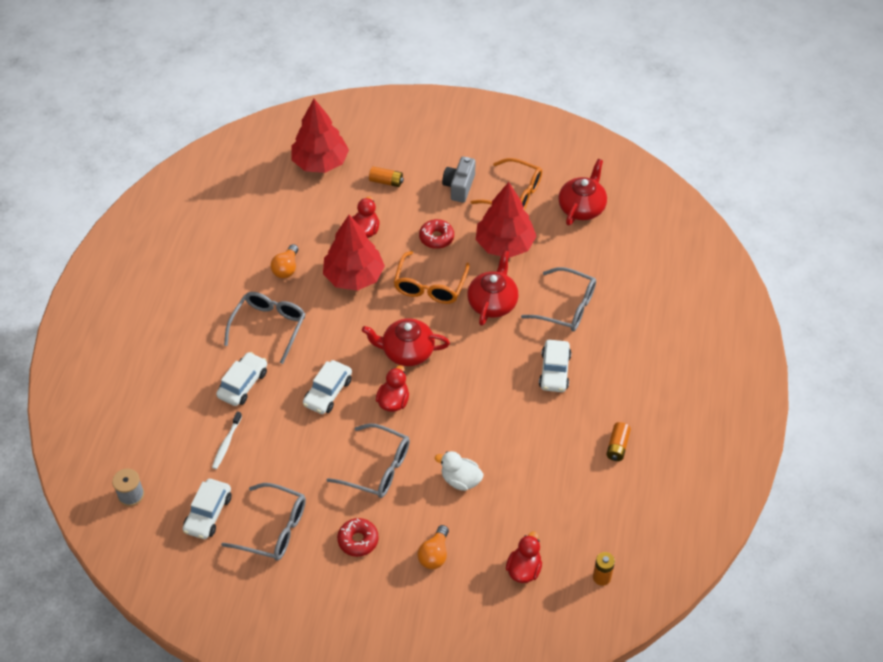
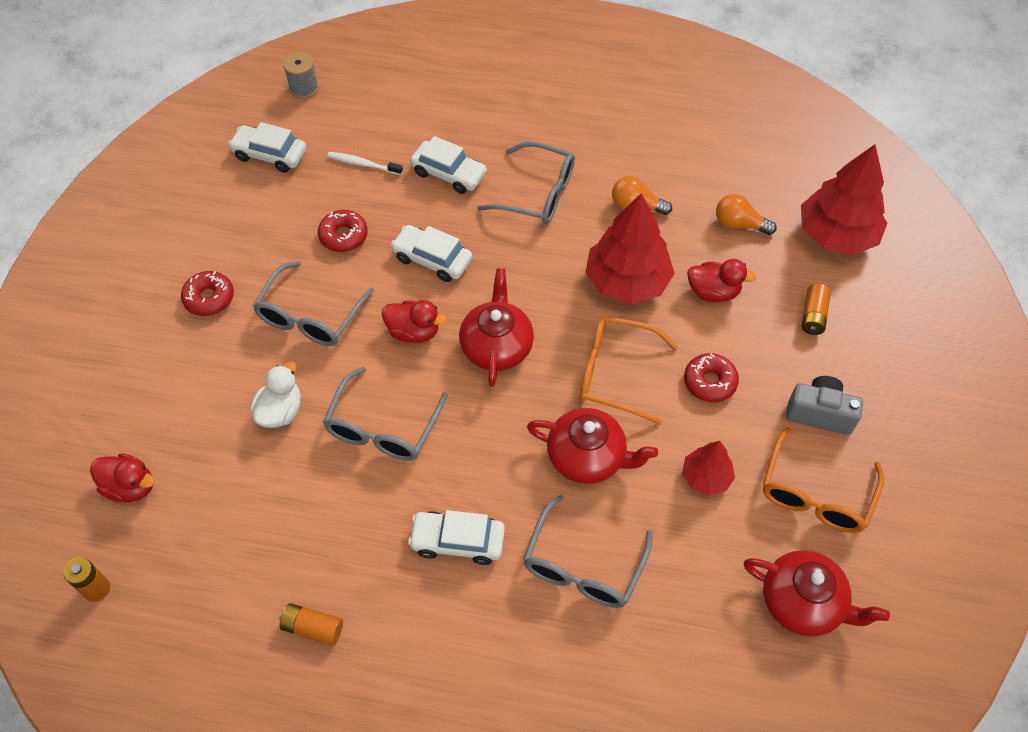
camera: 90 degrees right, 5 degrees up
(274, 529) = (239, 215): grey glasses -> grey glasses (383, 428)
(301, 452) = (343, 236): none -> red donut
(434, 554) = (174, 381): orange light bulb -> orange light bulb (739, 224)
(504, 244) = (706, 477): red tree -> red tree, size x0.54

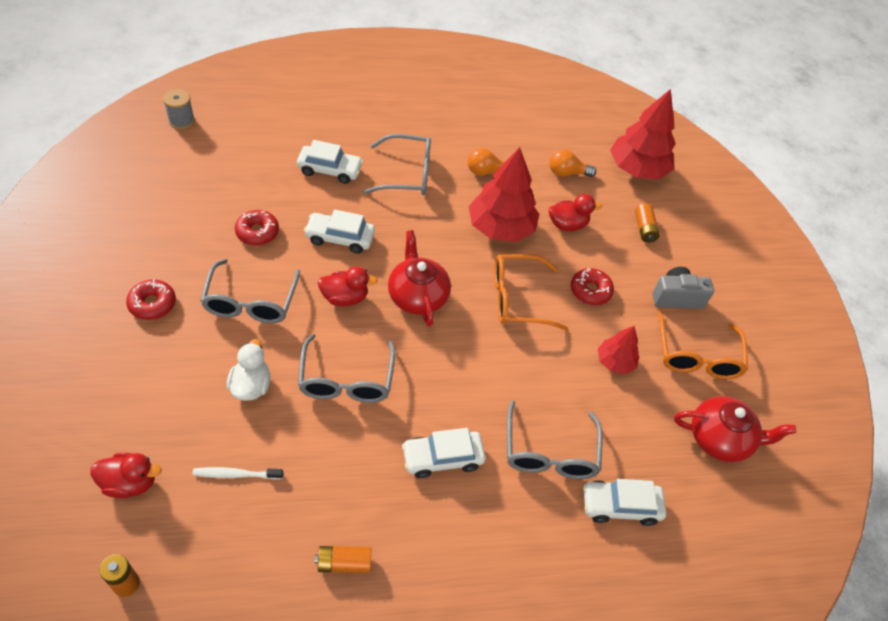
camera: 25 degrees left, 5 degrees down
(270, 155) = (169, 177): white car -> white car (620, 506)
(363, 164) = (254, 173): white toothbrush -> white toothbrush (236, 474)
(587, 457) = (521, 367): red teapot -> none

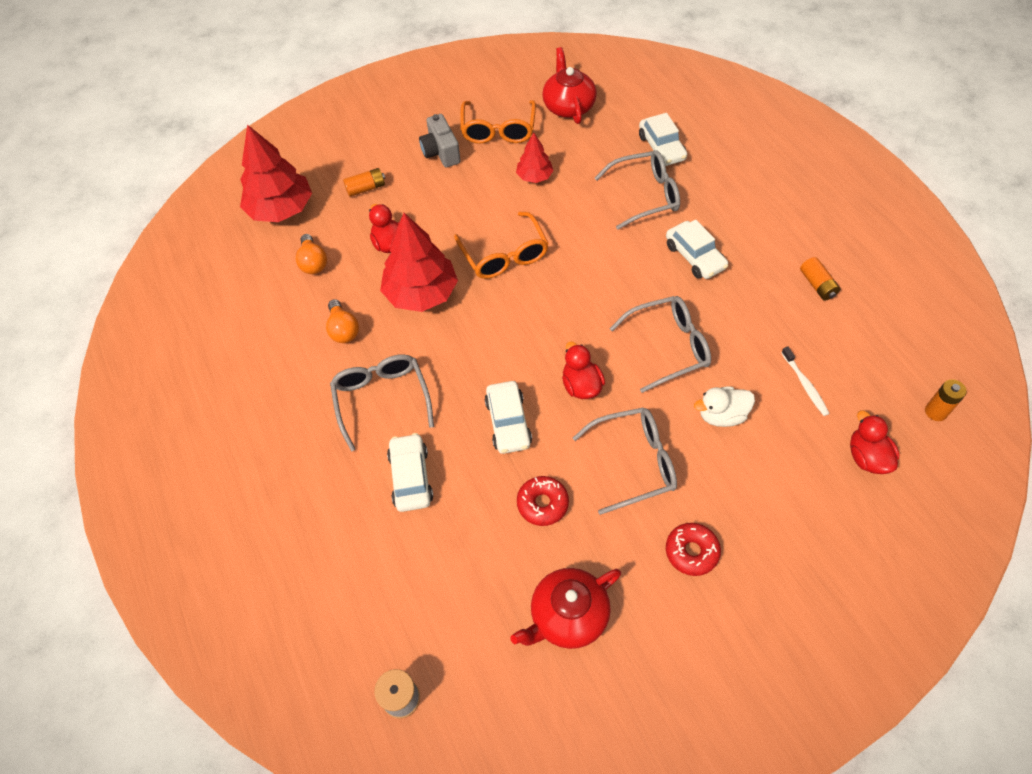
camera: 100 degrees left, 5 degrees up
(417, 296) = (545, 329): red teapot -> red teapot (567, 616)
(590, 291) = (465, 208): red donut -> none
(697, 356) = (498, 130): orange glasses -> orange glasses turned 105 degrees clockwise

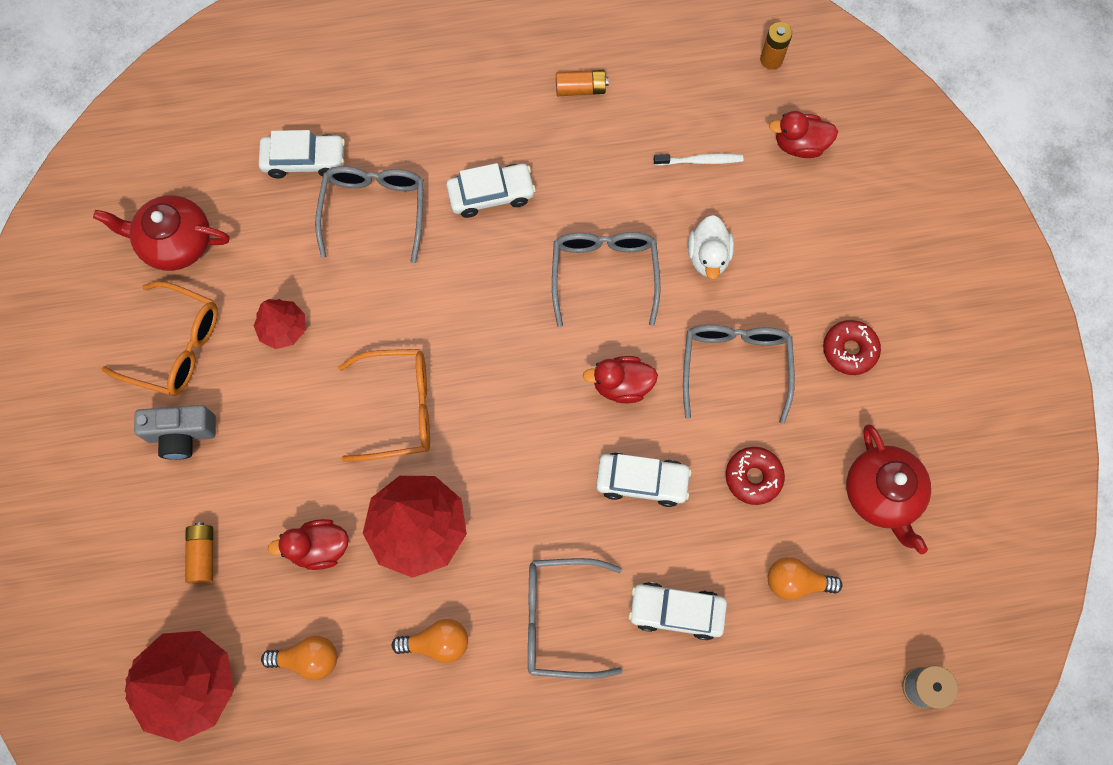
camera: 75 degrees left, 15 degrees up
(463, 563) = (796, 582): none -> orange light bulb

